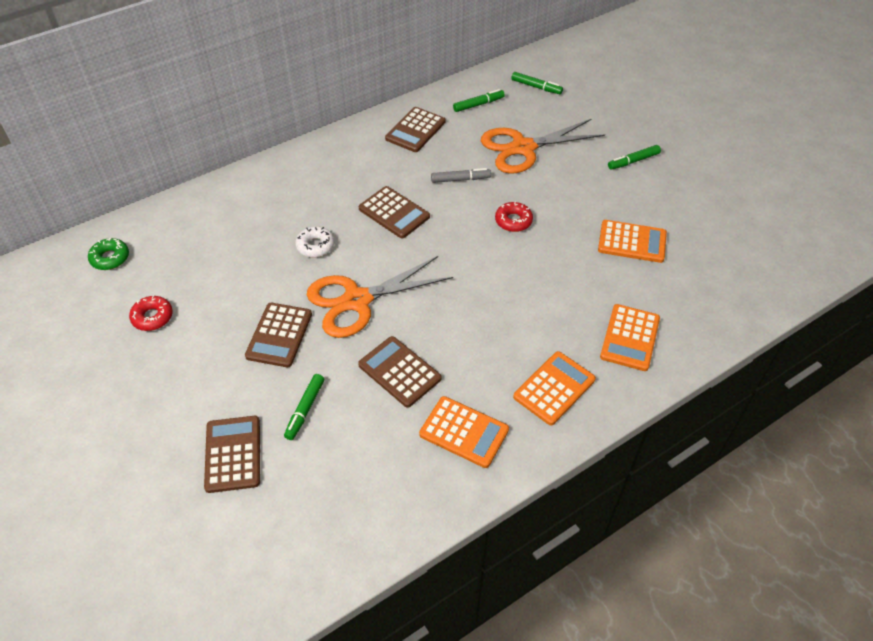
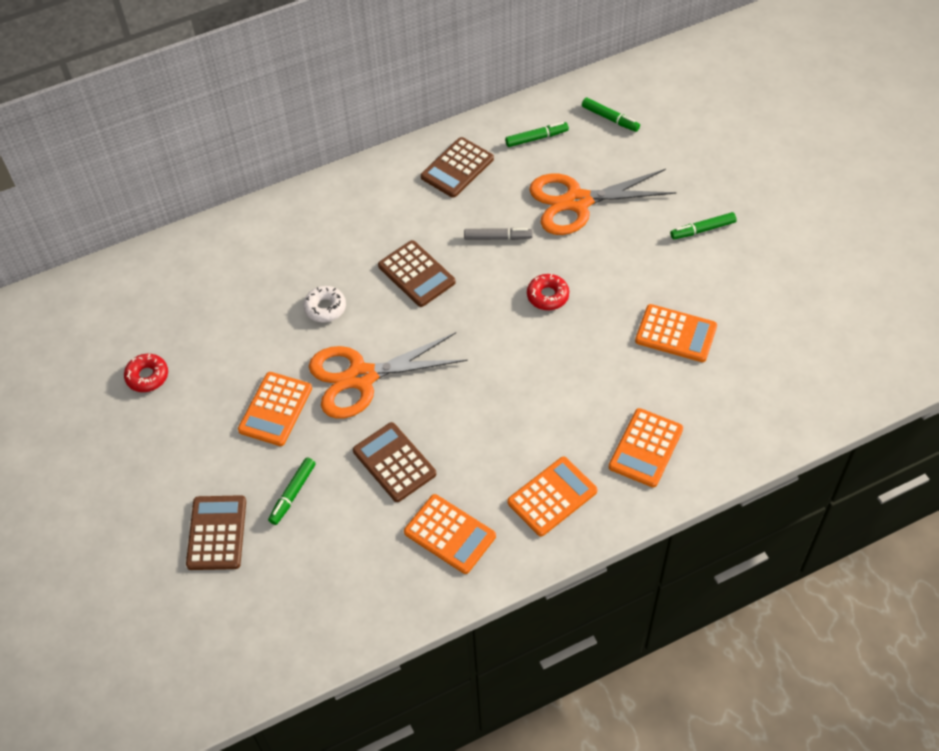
camera: 10 degrees right, 5 degrees up
(110, 258) = (107, 303): green donut -> none
(279, 335) = (275, 409): brown calculator -> orange calculator

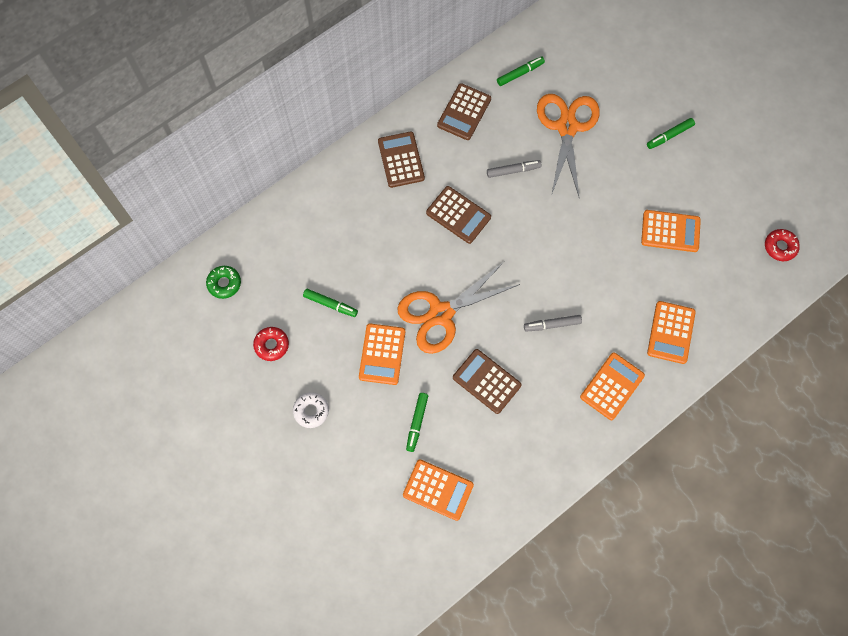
camera: 15 degrees left, 15 degrees up
(116, 302) = (224, 283): none -> green donut
(217, 533) = (368, 467): brown calculator -> brown calculator (401, 160)
(325, 308) = (395, 258): white donut -> white donut (311, 411)
(449, 534) = (544, 432): orange calculator -> orange calculator (438, 490)
(496, 413) = (552, 324): none -> grey marker
(547, 296) = (565, 216): red donut -> red donut (780, 247)
(577, 202) = (567, 127): orange scissors -> orange scissors turned 120 degrees clockwise
(610, 118) = (574, 45): green marker -> green marker (330, 304)

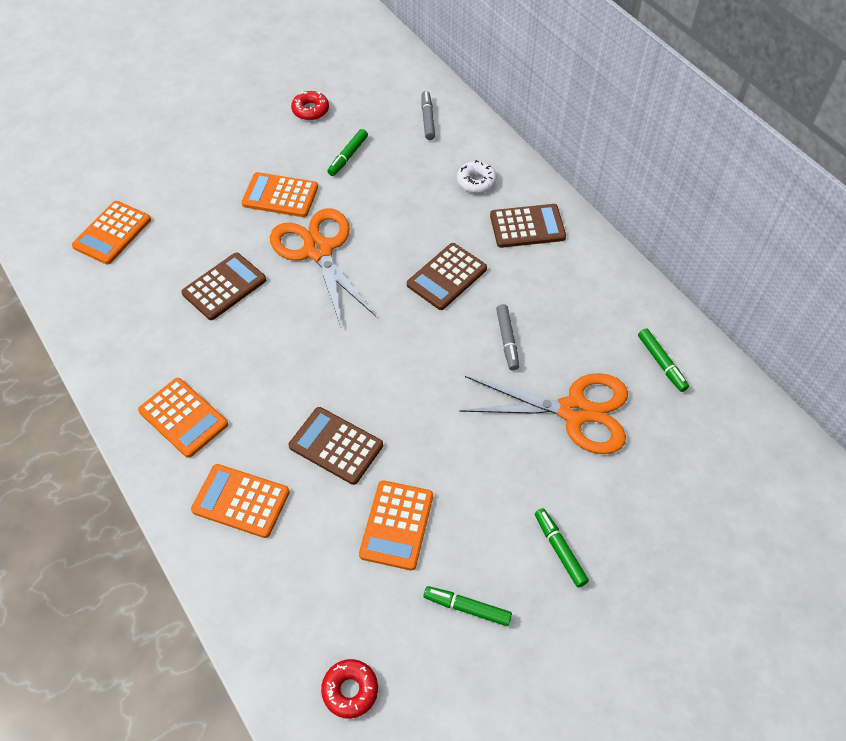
camera: 95 degrees right, 15 degrees down
(224, 283) = (386, 78): green donut -> none
(311, 411) = (231, 137): white donut -> white donut (476, 181)
(417, 423) = (193, 220): green marker -> green marker (467, 608)
(464, 112) = (597, 294): brown calculator -> brown calculator (336, 446)
(552, 324) = (282, 360): grey marker -> grey marker (428, 119)

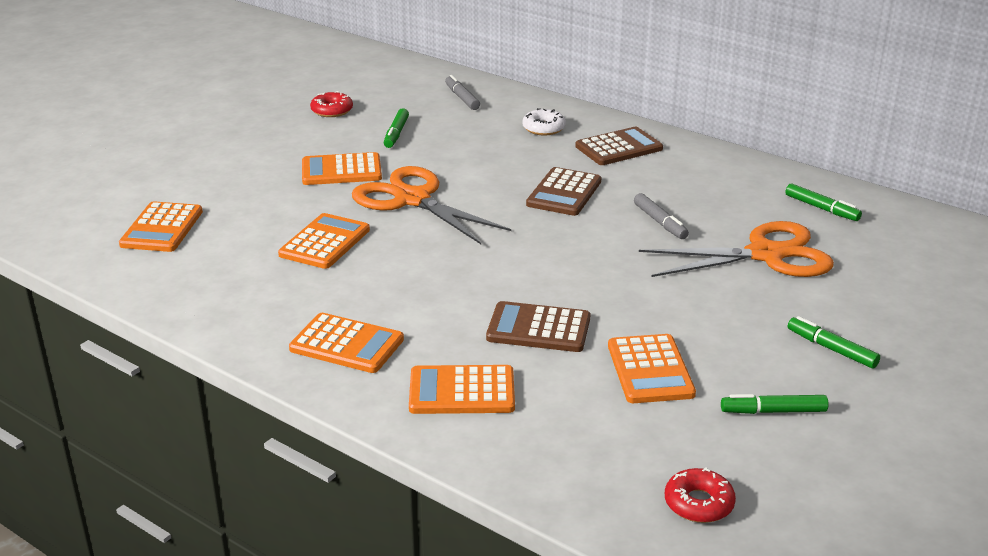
camera: 20 degrees left, 25 degrees down
(224, 287) = (325, 242): brown calculator -> orange calculator

